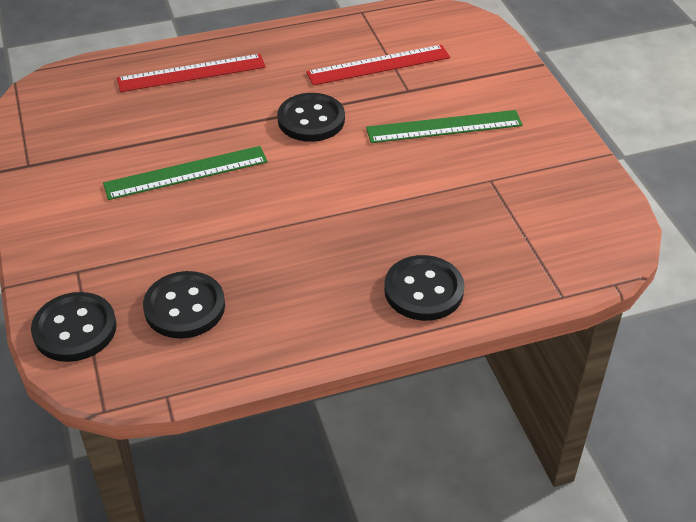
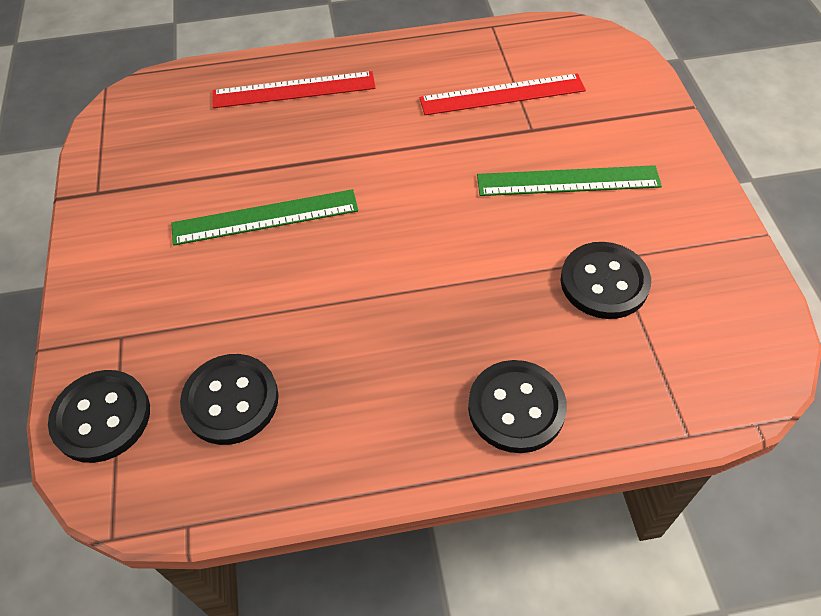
camera: 10 degrees right, 10 degrees up
(311, 120) = (416, 159): black button -> black button (604, 282)

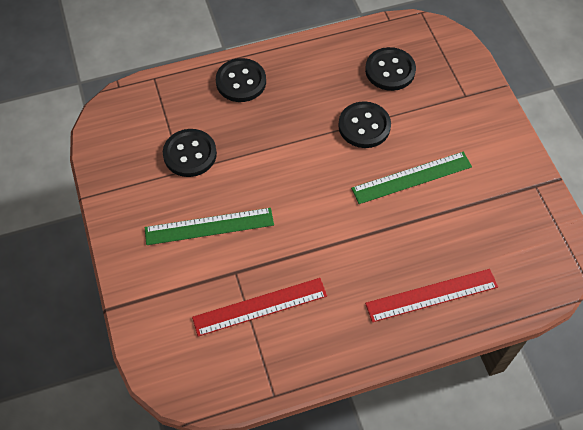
camera: 170 degrees right, 5 degrees up
(102, 417) = (453, 56): black button -> black button (364, 126)

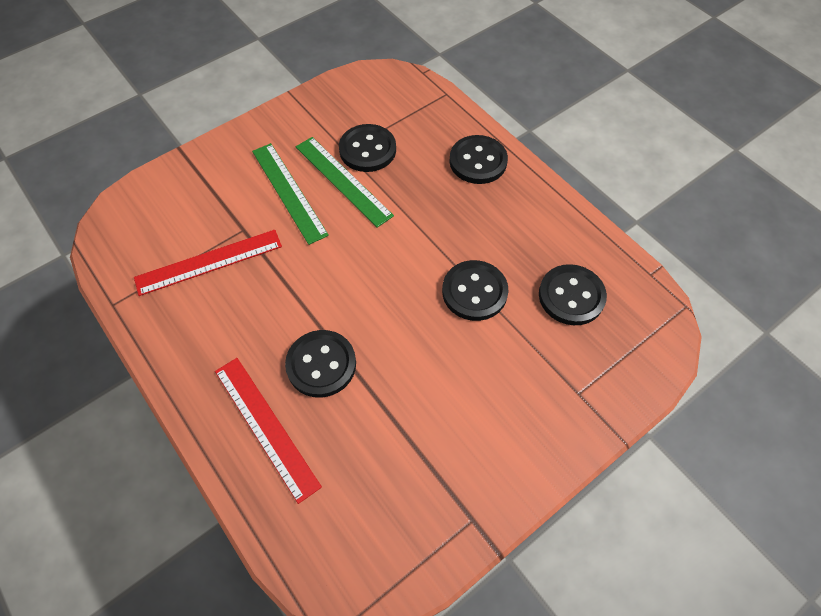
camera: 70 degrees right, 0 degrees up
(260, 306) = (209, 262): red ruler -> red ruler turned 75 degrees counterclockwise
(391, 244) = (321, 364): none -> black button
(412, 177) = (422, 362): green ruler -> green ruler (343, 180)

